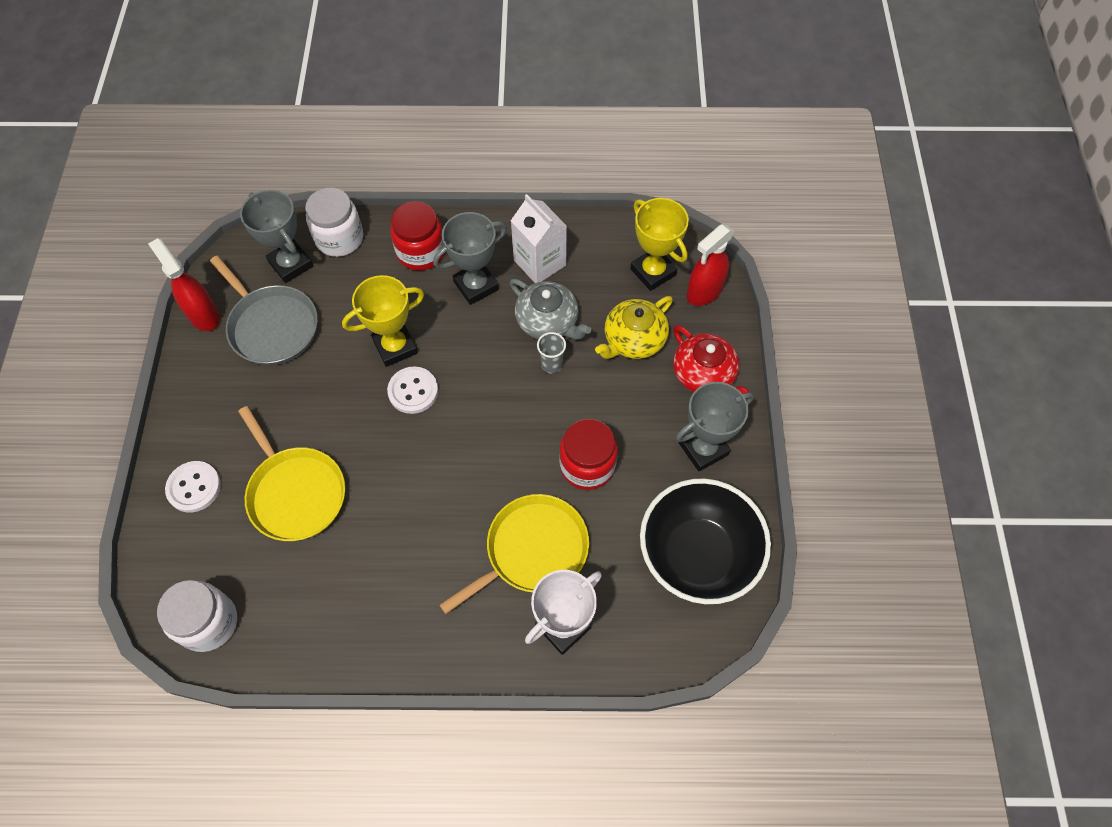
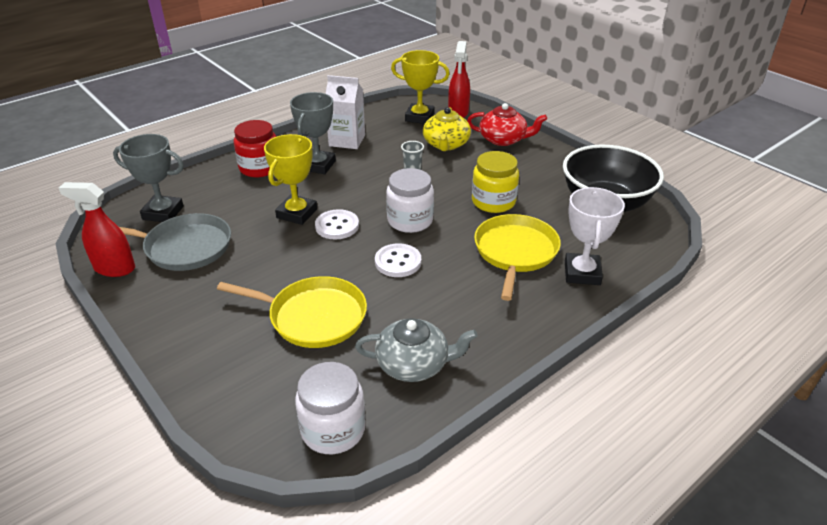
camera: 40 degrees left, 25 degrees down
(194, 487) = (220, 361): white button -> white button (398, 262)
(339, 238) = (188, 186): white jar -> white jar (410, 220)
(548, 321) = (385, 159): grey teapot -> grey teapot (414, 364)
(587, 465) = (493, 202): red jar -> yellow jar
(703, 449) = (545, 165): grey trophy -> none

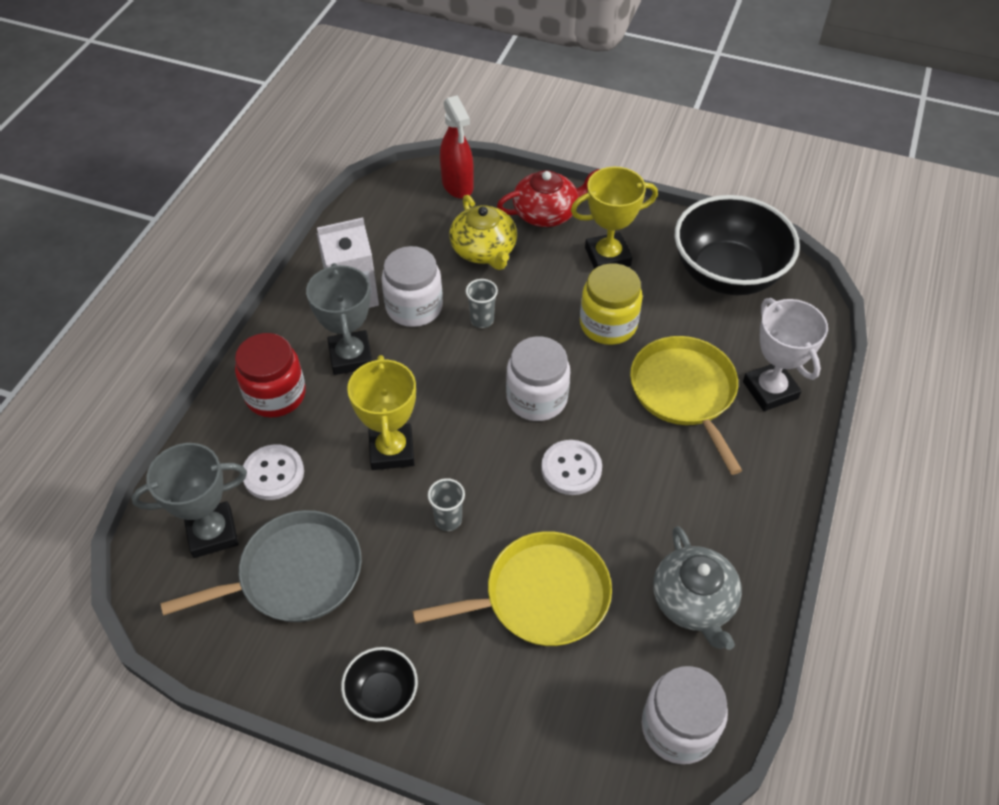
camera: 30 degrees left, 15 degrees up
(114, 268) = (233, 654): red spray bottle -> none
(169, 322) = (382, 694): none -> black bowl
(295, 257) = (448, 520): none -> grey cup
(337, 226) = (458, 447): white button -> white button (273, 473)
(377, 156) = (414, 307): none -> white jar
(414, 364) = (694, 601): grey teapot -> grey teapot turned 105 degrees clockwise
(419, 117) = (414, 213): yellow trophy -> yellow trophy (607, 257)

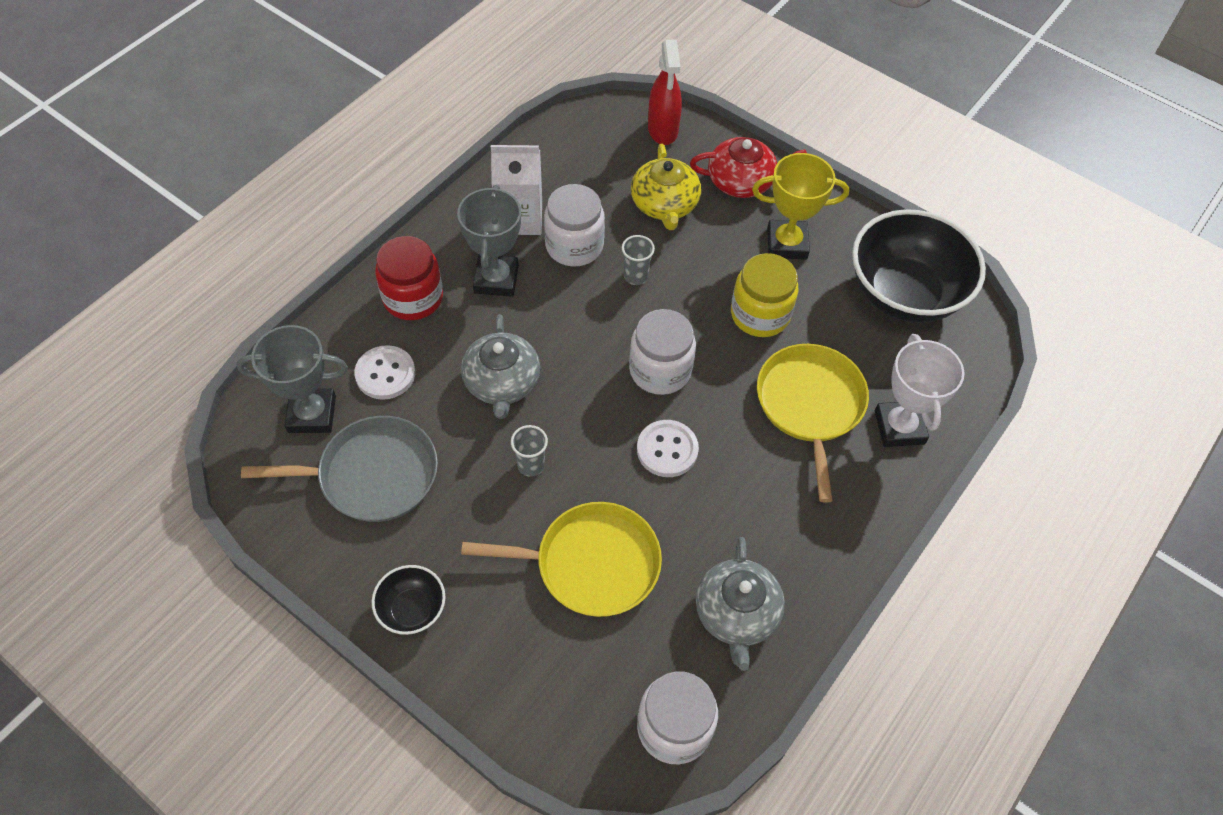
camera: 15 degrees right, 5 degrees up
(391, 450) = (502, 383): yellow trophy -> grey teapot

